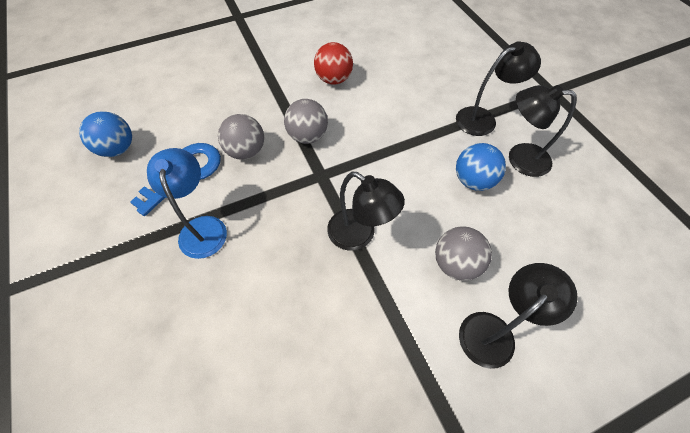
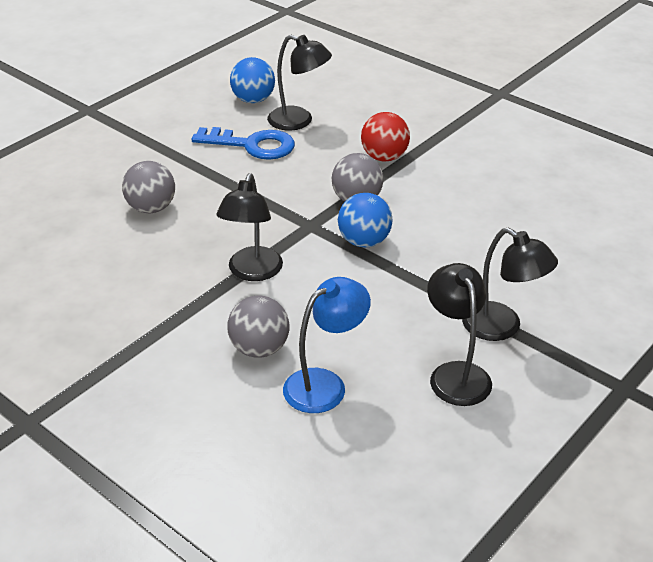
camera: 65 degrees right, 20 degrees down
(202, 227) = (201, 176): blue lamp -> blue lamp (325, 384)
(246, 151) = (305, 169): grey ball -> grey ball (151, 208)
(334, 79) = (460, 191): red ball -> red ball (384, 157)
(473, 180) = (387, 339): blue ball -> blue ball (364, 241)
(494, 331) = (194, 393): black lamp -> black lamp (299, 121)

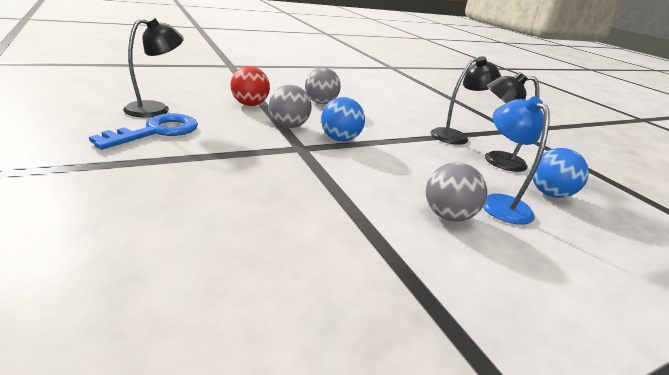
camera: 70 degrees left, 10 degrees down
(151, 208) = (178, 204): grey ball -> grey ball (320, 103)
(252, 272) = (341, 187): black lamp -> none
(253, 100) = (89, 111): blue ball -> blue ball (549, 194)

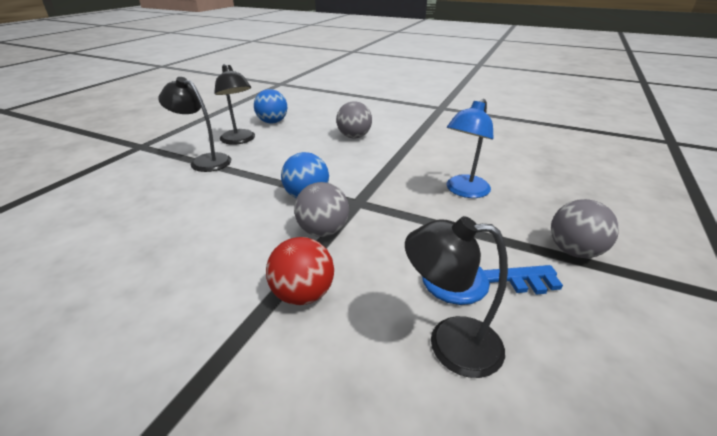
camera: 125 degrees left, 5 degrees up
(320, 103) = (205, 255): grey ball -> grey ball (574, 251)
(499, 203) = (312, 130): blue lamp -> blue lamp (464, 191)

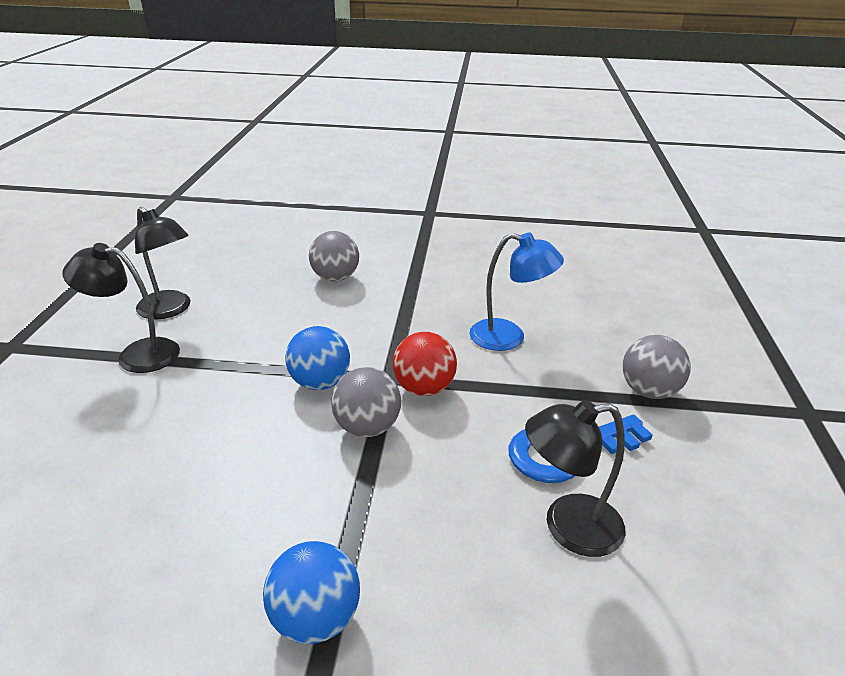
camera: 20 degrees left, 0 degrees up
(272, 122) = (202, 270): blue ball -> blue ball (315, 618)
(303, 294) = (386, 514): red ball -> red ball (424, 388)
(464, 191) = (509, 337): blue lamp -> blue lamp turned 90 degrees counterclockwise

